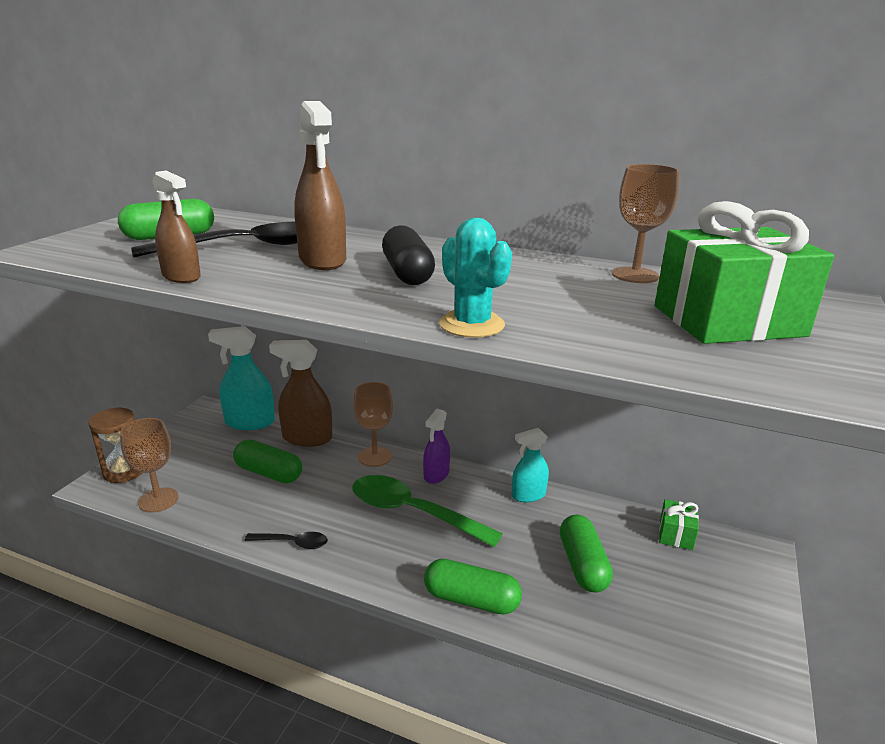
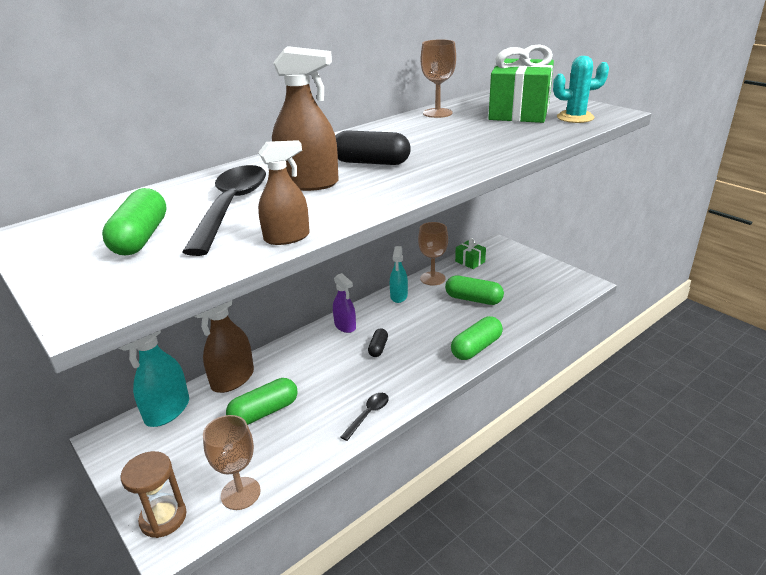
camera: 60 degrees left, 5 degrees up
(374, 456) = (296, 349): brown goblet -> brown goblet (432, 278)
(412, 512) = (378, 348): green spoon -> black capsule
(472, 325) = (481, 161): turquoise cactus -> turquoise cactus (575, 117)

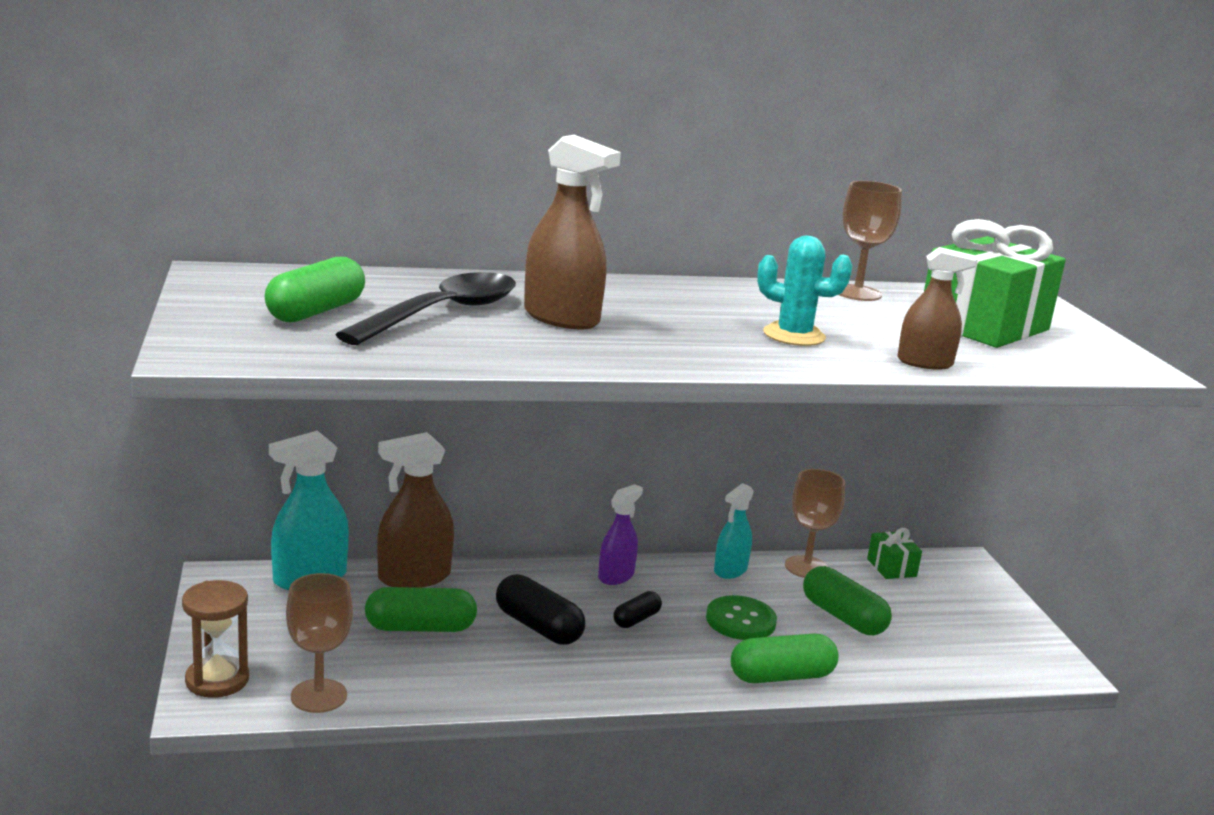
camera: 25 degrees right, 10 degrees down
(287, 237) = (462, 359): brown spray bottle -> brown spray bottle (925, 363)
(345, 326) = (616, 576): purple spray bottle -> purple spray bottle turned 135 degrees counterclockwise
(368, 414) = (547, 686): black spoon -> none
(371, 162) = (671, 320): black capsule -> black capsule (538, 627)
(429, 324) = (740, 620): none -> green button
(575, 117) = (1060, 356): turquoise cactus -> turquoise cactus (794, 335)

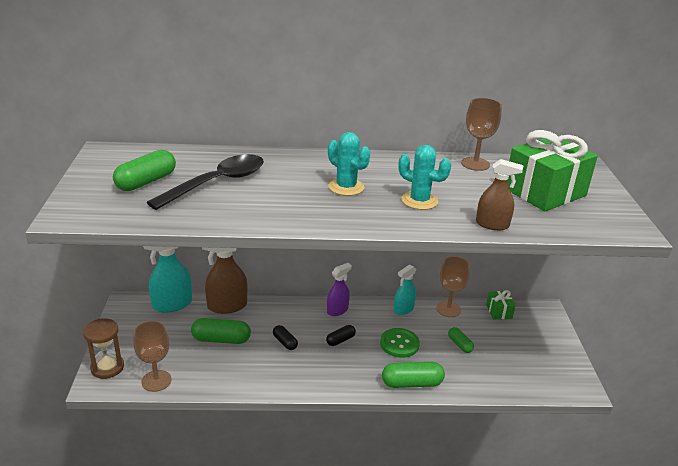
camera: 10 degrees right, 10 degrees up
(538, 627) = (285, 342): black capsule -> black capsule, size x0.58
(561, 318) = (284, 186): brown spray bottle -> none
(665, 319) = (346, 187): none -> turquoise cactus
(843, 617) = (460, 344): green capsule -> green capsule, size x0.58

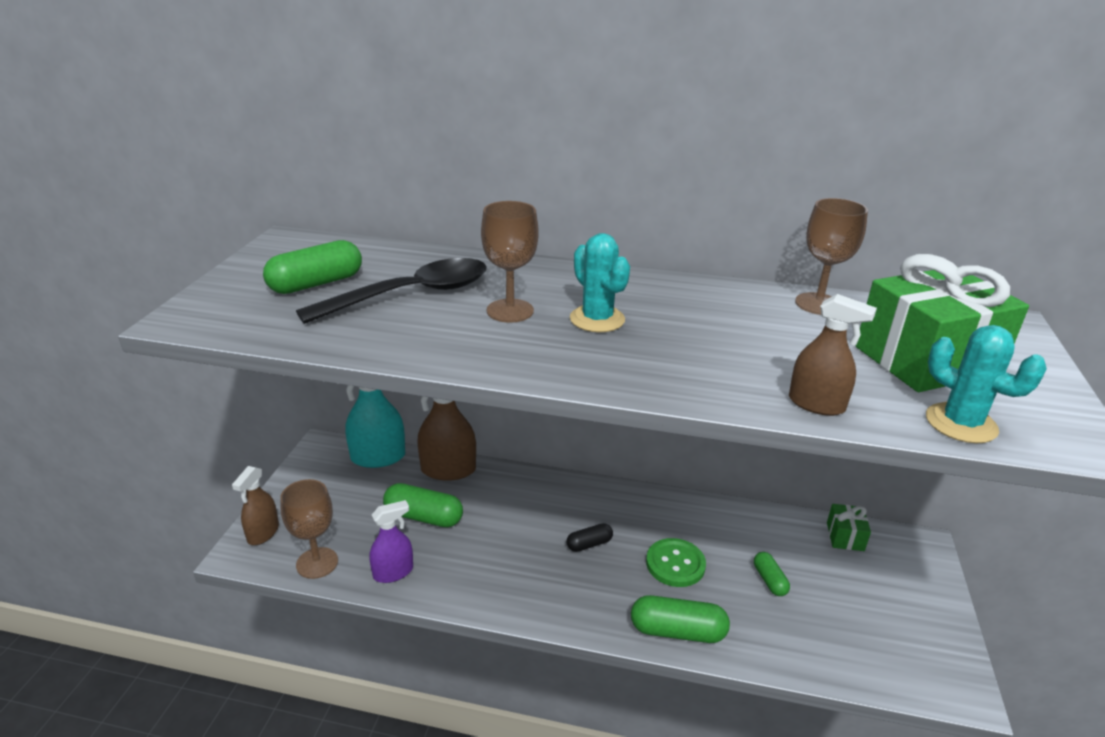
camera: 15 degrees right, 0 degrees up
(107, 367) = (263, 533): brown hourglass -> brown spray bottle
(285, 342) = (509, 535): black capsule -> none
(337, 310) = (598, 498): purple spray bottle -> purple spray bottle (393, 572)
(403, 309) = (696, 511): turquoise spray bottle -> none
(419, 201) = (705, 352): turquoise cactus -> turquoise cactus (961, 423)
(448, 309) = (765, 521): brown goblet -> brown goblet (510, 311)

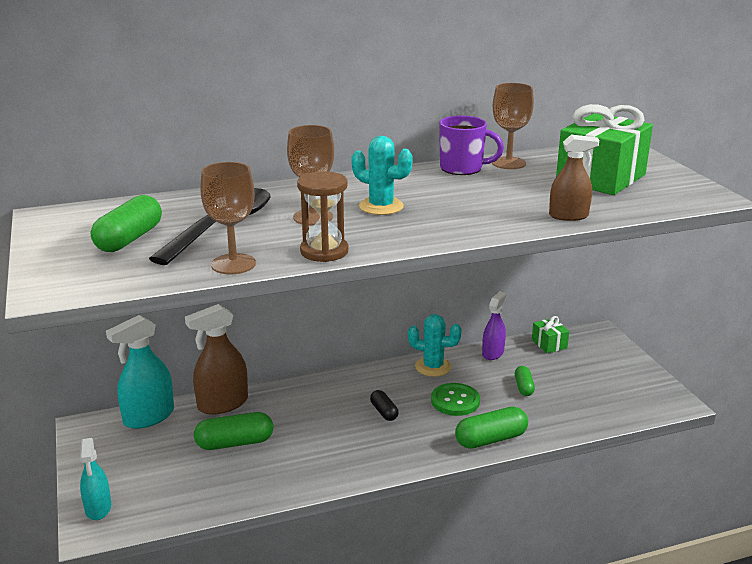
camera: 30 degrees left, 5 degrees down
(263, 533) = (98, 508): brown spray bottle -> turquoise spray bottle
(317, 563) = (173, 508): brown goblet -> brown goblet (233, 264)
(393, 572) = (247, 488): purple spray bottle -> purple spray bottle (493, 353)
(468, 358) = (324, 251): none -> brown hourglass
(589, 544) = (384, 412): black capsule -> black capsule turned 60 degrees counterclockwise
(751, 296) = (462, 168): none -> purple mug
(769, 580) = (523, 387): green capsule -> green capsule turned 45 degrees clockwise
(961, 423) = (650, 204): turquoise cactus -> turquoise cactus (433, 367)

